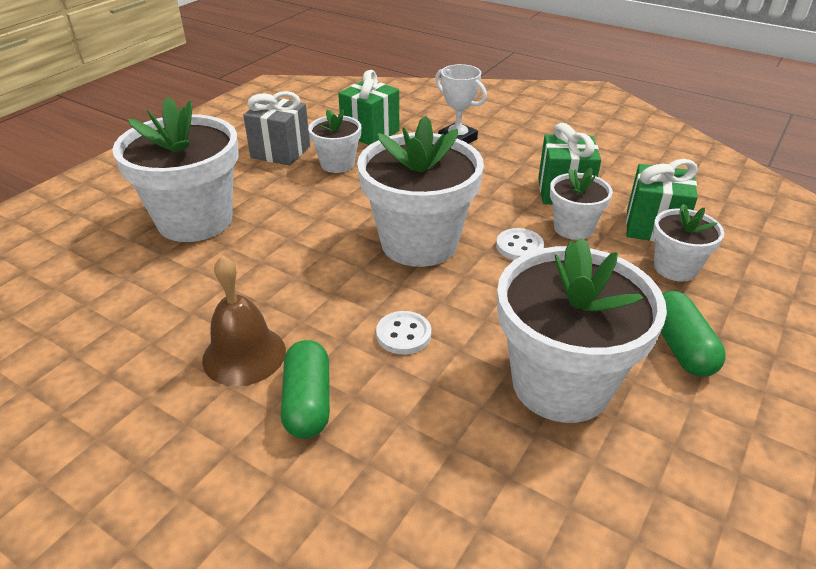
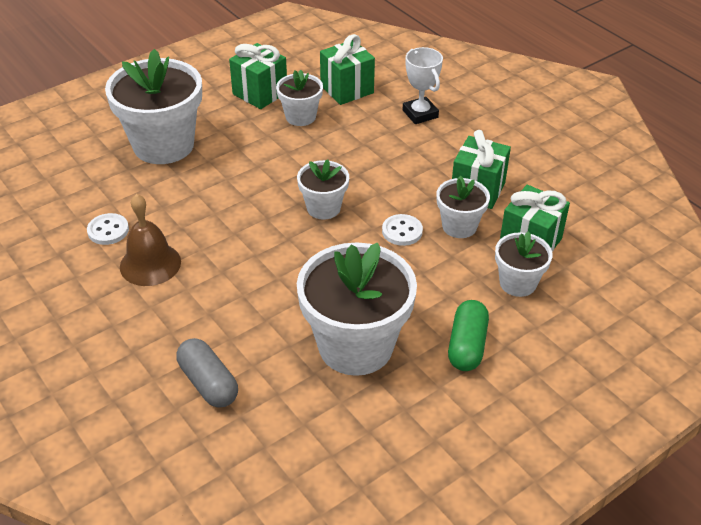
camera: 20 degrees right, 5 degrees up
(280, 152) = (260, 93): grey gift -> green gift
(308, 402) = (176, 308): green capsule -> none
(403, 334) = (267, 279): white button -> white button (108, 230)
(408, 491) = (208, 383): none -> grey capsule
(419, 243) = (323, 208): white flower pot -> white flower pot, size x0.52

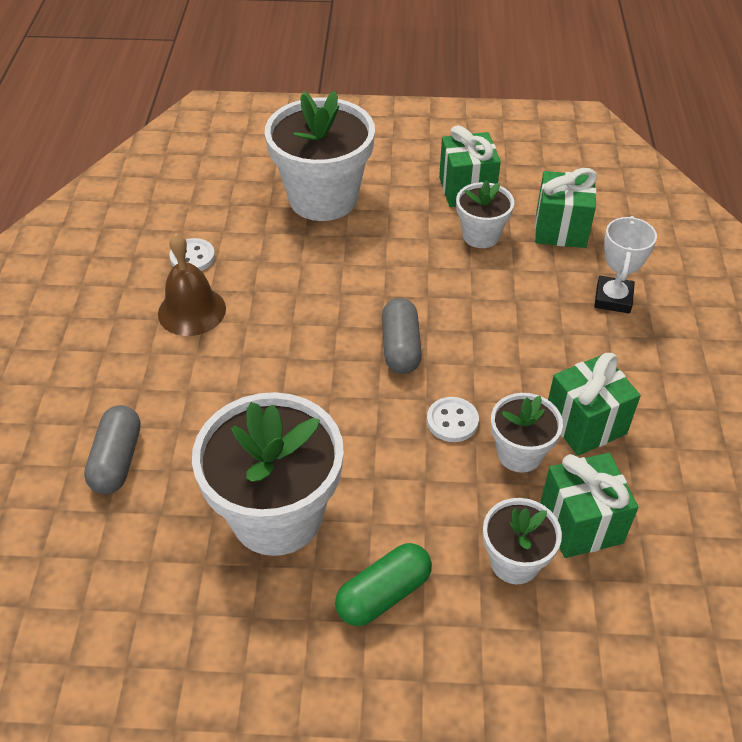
camera: 40 degrees right, 5 degrees up
(323, 208) = (401, 347): white flower pot -> grey capsule

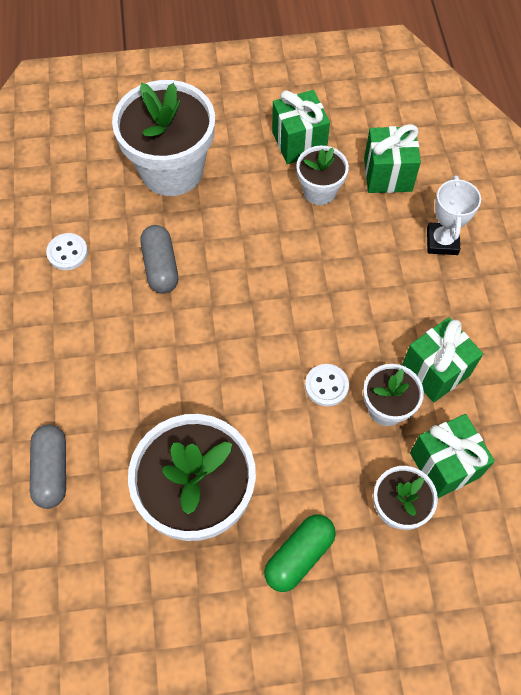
camera: 10 degrees left, 15 degrees up
(192, 311) = (80, 310): brown bell -> none
(401, 347) = (270, 319): grey capsule -> grey capsule (161, 266)

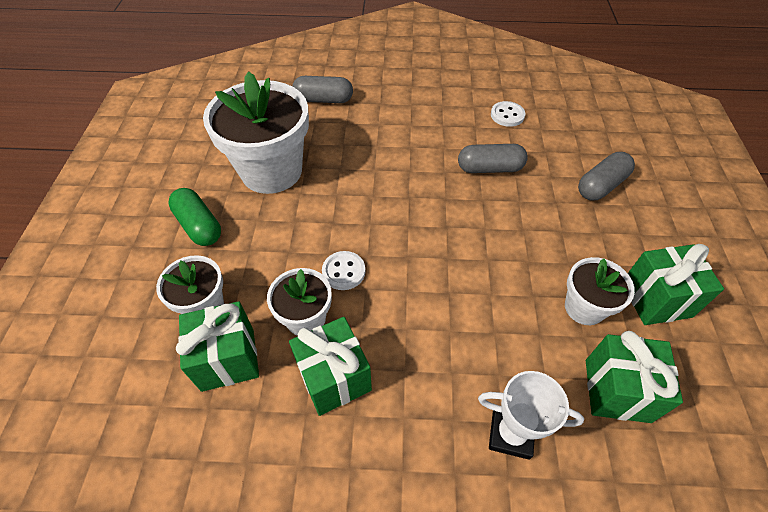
camera: 100 degrees right, 10 degrees down
(172, 170) = (601, 186): white flower pot -> grey capsule

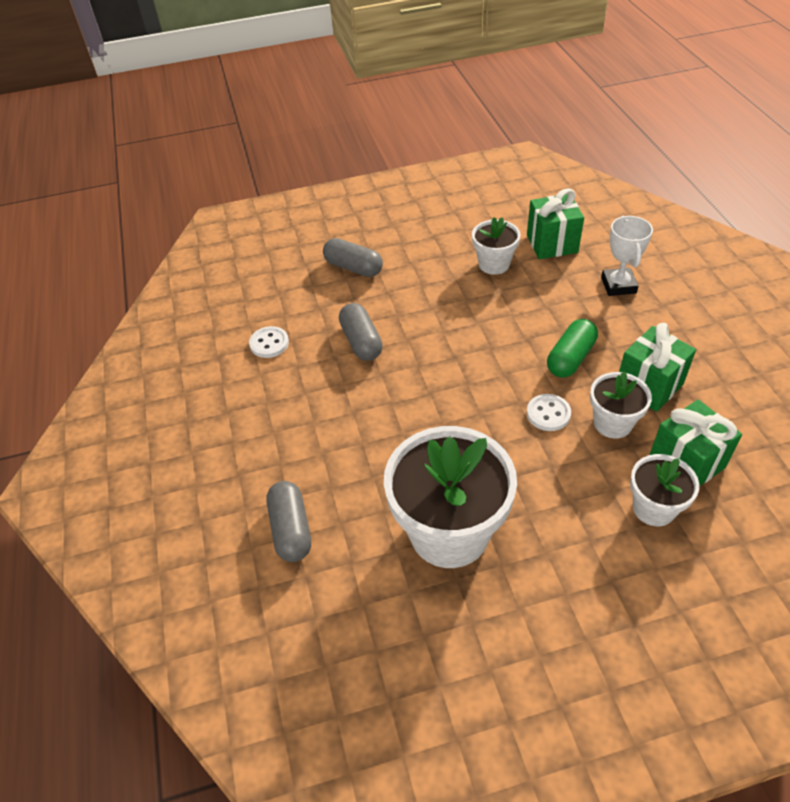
camera: 105 degrees left, 5 degrees down
(199, 226) = (568, 567): green capsule -> green capsule (570, 358)
(656, 299) = (464, 232): green gift -> none

